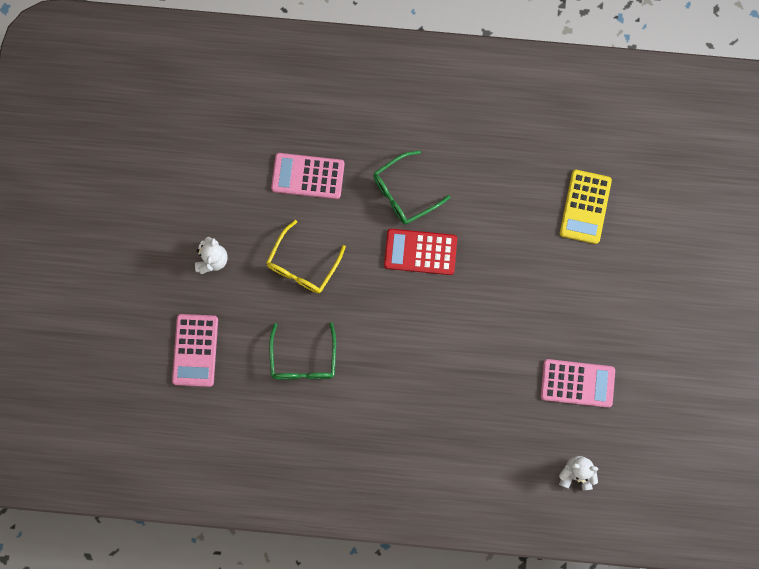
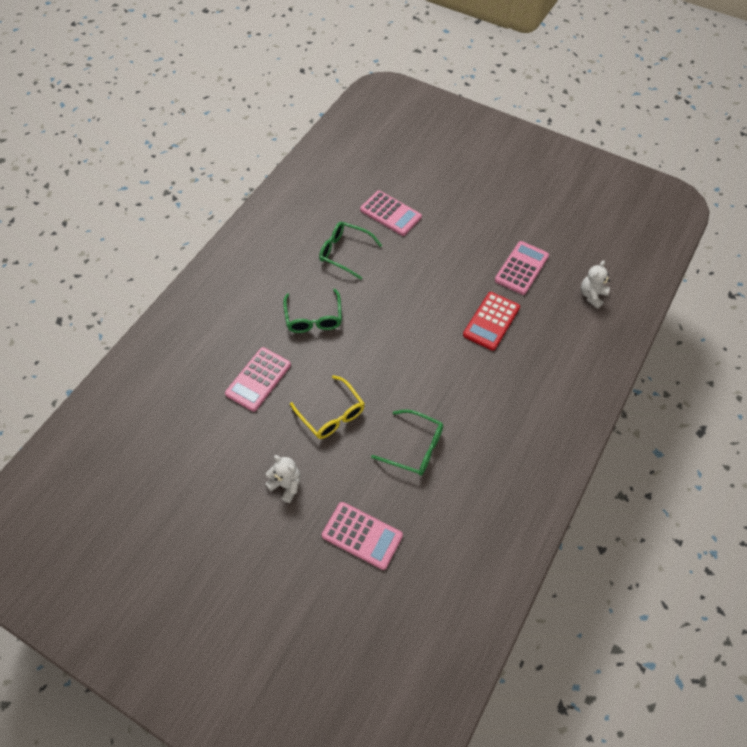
camera: 65 degrees left, 20 degrees down
(420, 252) = (367, 326): red calculator -> red calculator (491, 321)
(504, 183) = (344, 253): none -> green glasses
(585, 207) = (390, 214): yellow calculator -> pink calculator

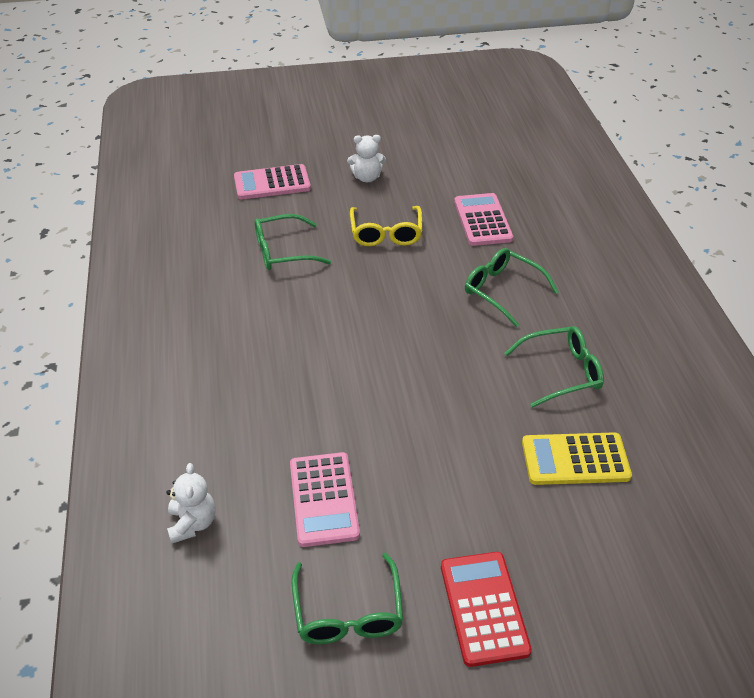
camera: 140 degrees right, 15 degrees down
(331, 414) = (386, 233): yellow glasses -> yellow glasses turned 105 degrees counterclockwise
(390, 214) = (575, 459): pink calculator -> yellow calculator
(491, 321) = (306, 403): red calculator -> red calculator (484, 608)
(547, 220) = (348, 612): none -> green glasses

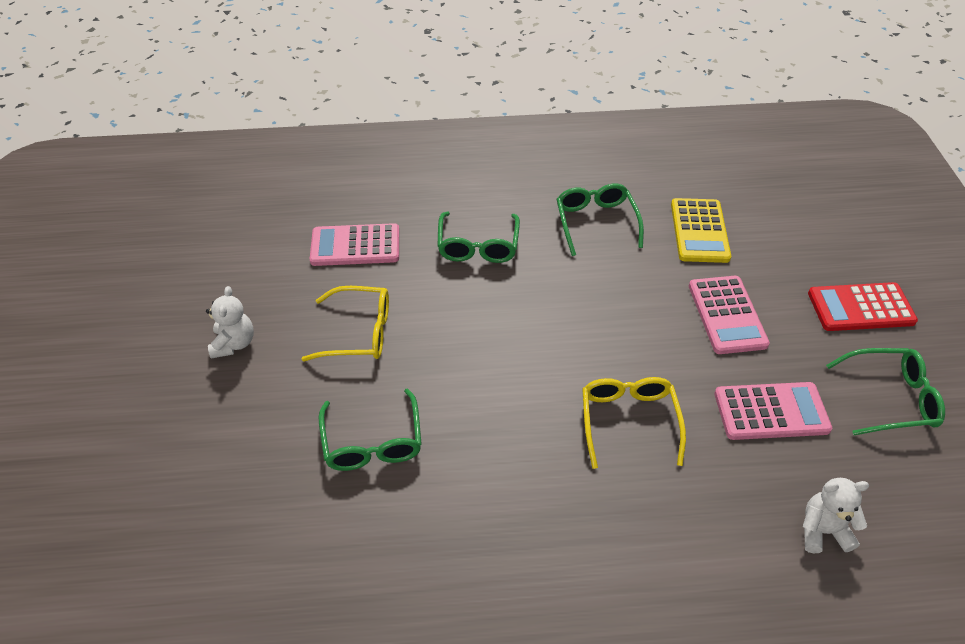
camera: 85 degrees left, 5 degrees up
(272, 183) = (208, 454): pink calculator -> pink calculator (727, 315)
(307, 393) = (628, 421): none -> yellow glasses
(502, 291) = (478, 246): green glasses -> green glasses turned 45 degrees counterclockwise

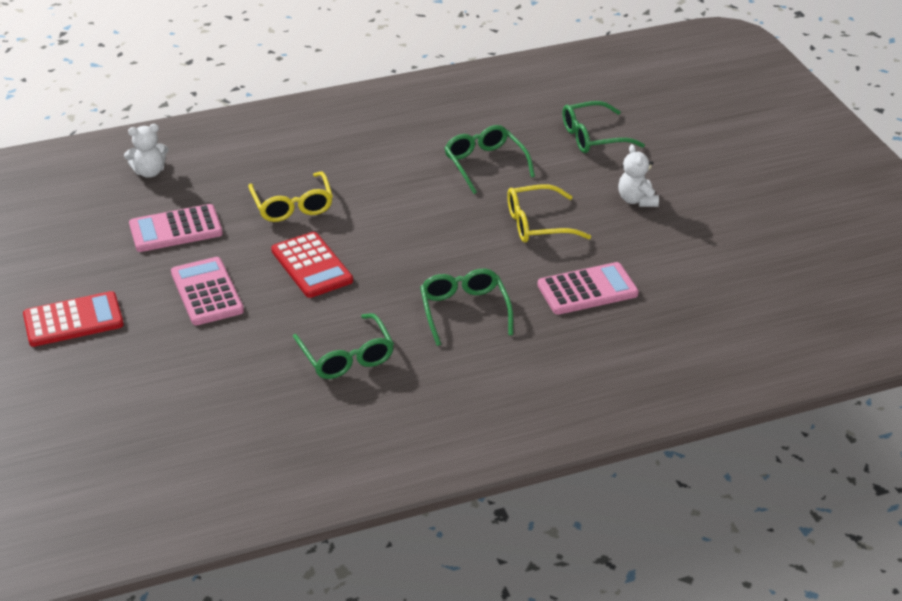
camera: 165 degrees right, 10 degrees down
(615, 326) = (311, 266): none -> red calculator
(699, 231) = (231, 367): yellow calculator -> none
(890, 398) = (71, 254): green glasses -> green glasses (593, 137)

